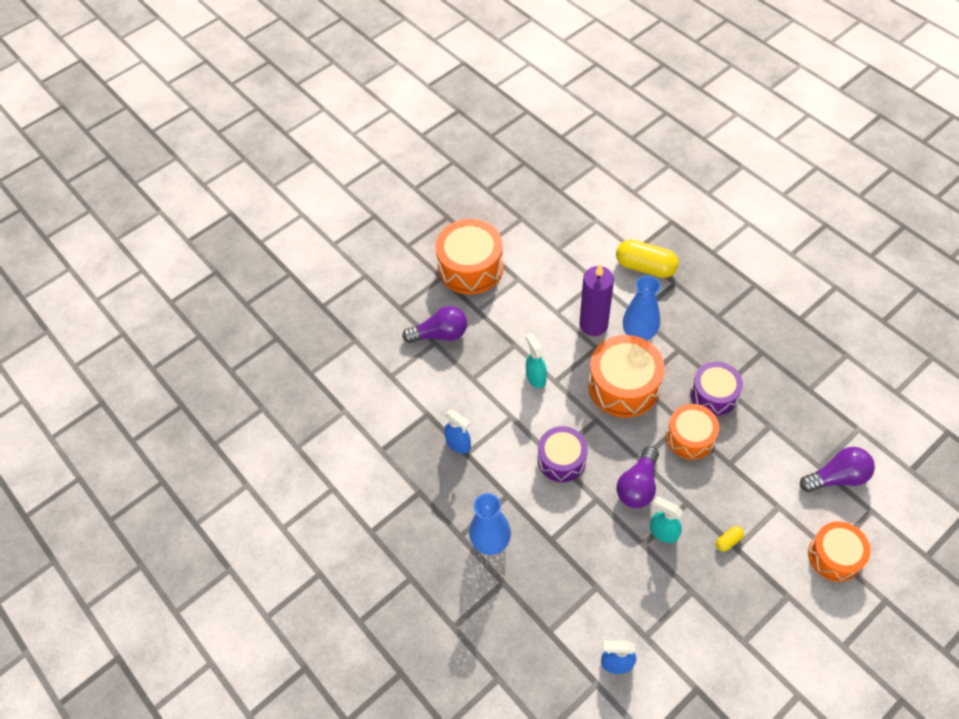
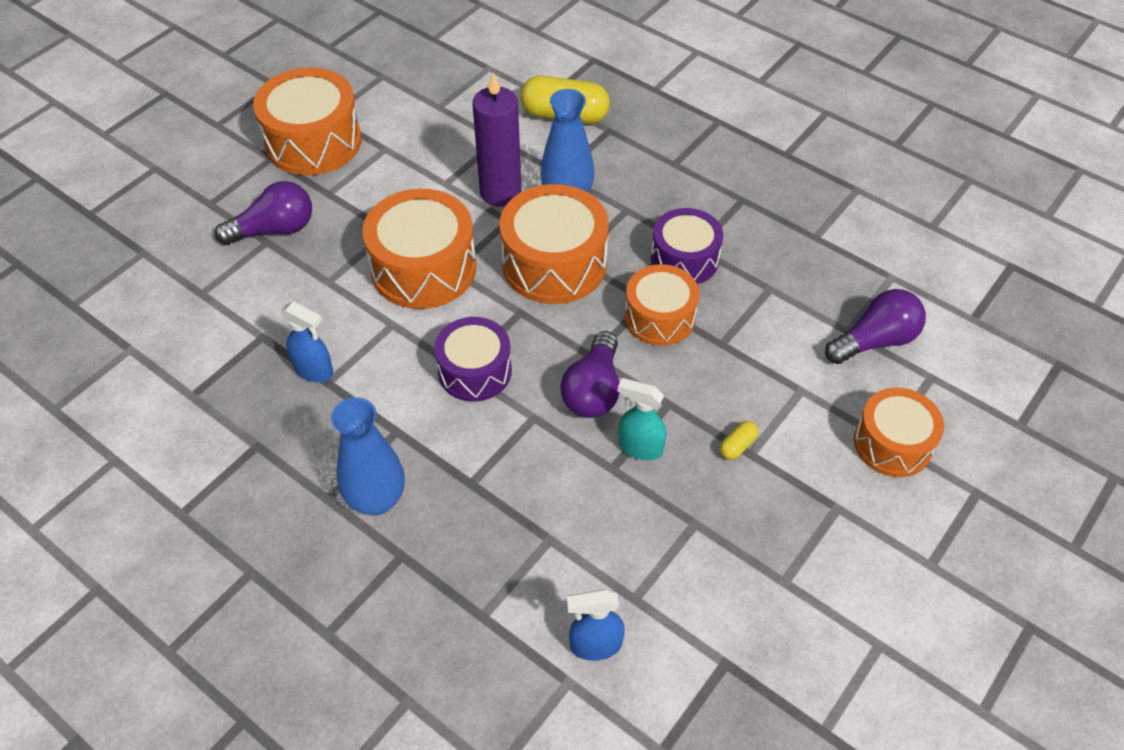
camera: 15 degrees left, 5 degrees down
(535, 377) = (423, 268): turquoise spray bottle -> orange drum

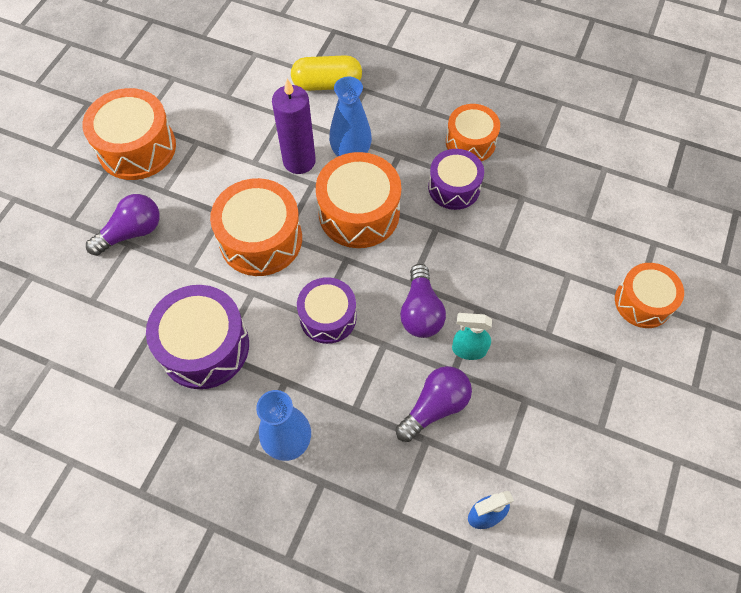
camera: 15 degrees left, 10 degrees up
(314, 370) = (204, 346): blue spray bottle -> purple drum
(659, 317) = (450, 240): orange drum -> orange drum (470, 142)
(737, 446) = (537, 331): yellow capsule -> none
(874, 341) = (607, 223): purple light bulb -> purple light bulb (435, 407)

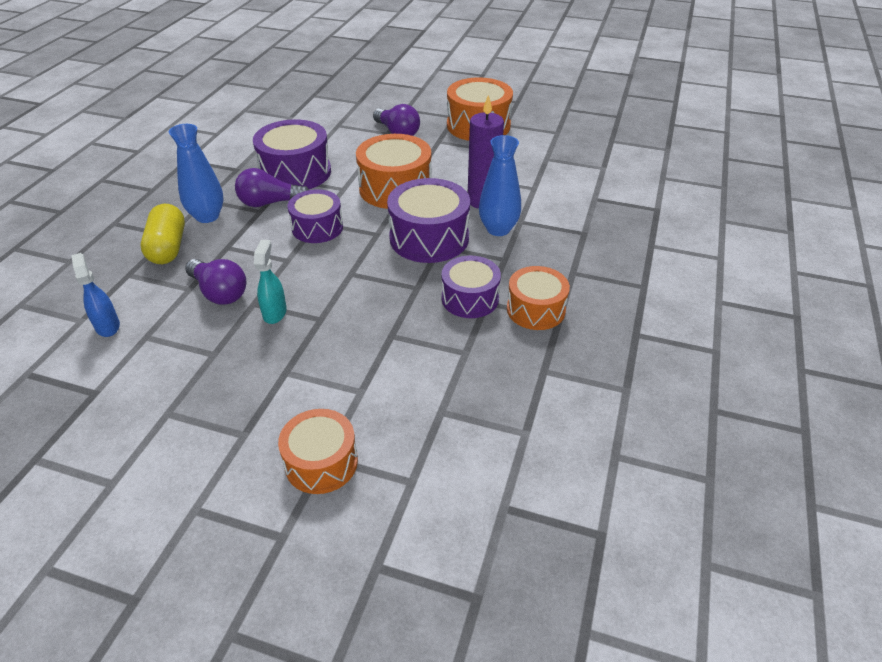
camera: 85 degrees right, 20 degrees down
(327, 84) = (582, 210): yellow capsule -> yellow capsule (168, 247)
(359, 213) = (429, 238): orange drum -> purple drum
(421, 311) = (319, 280): purple light bulb -> purple light bulb (270, 203)

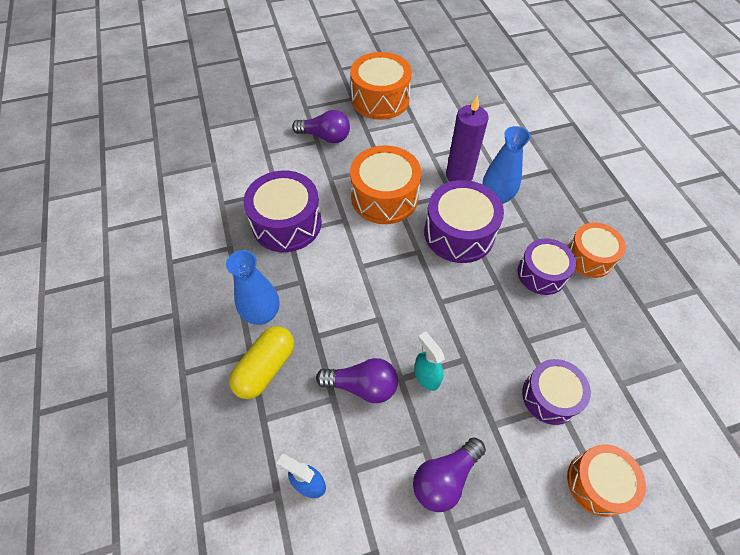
camera: 35 degrees left, 15 degrees up
(168, 247) = (265, 368): yellow capsule -> yellow capsule turned 75 degrees clockwise
(270, 203) = (301, 268): purple light bulb -> purple light bulb (445, 478)
(317, 227) = (367, 272): purple drum -> purple drum (550, 396)

